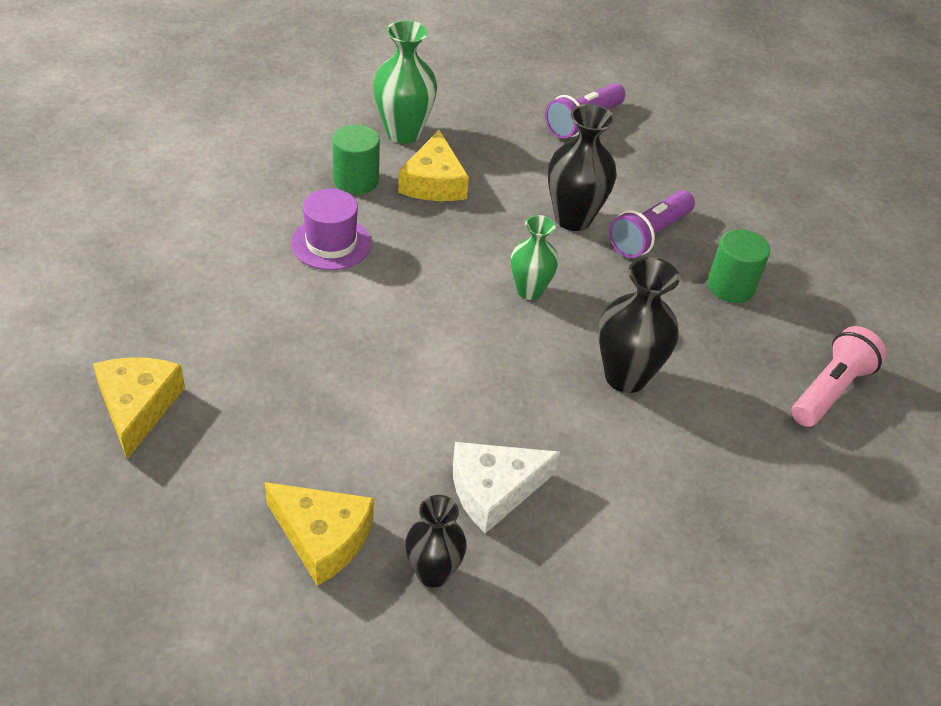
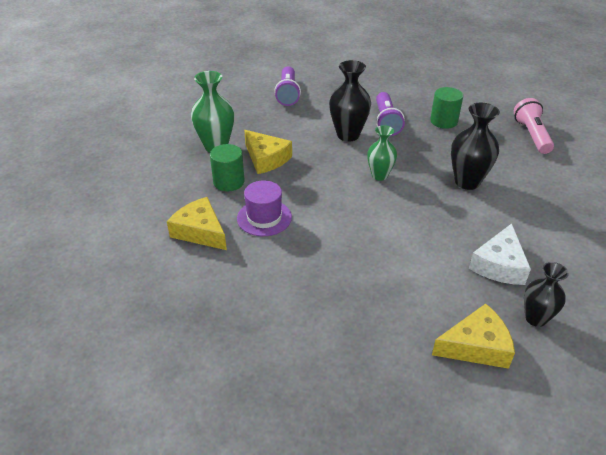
camera: 40 degrees left, 5 degrees down
(138, 407) = (300, 369): yellow cheese -> yellow cheese (200, 231)

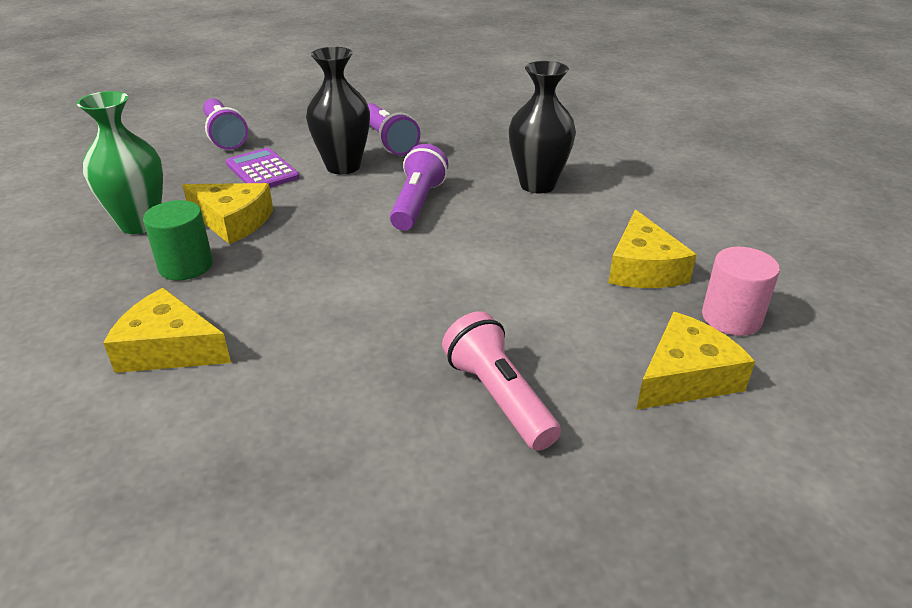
camera: 25 degrees left, 5 degrees down
(264, 218) = (272, 299): purple hat -> none
(298, 126) = (262, 171): none -> purple calculator
(379, 175) = (417, 204): green vase -> purple flashlight
(443, 121) = (463, 126): green cylinder -> none
(499, 265) = (643, 268): white cheese -> yellow cheese
(531, 135) = (579, 119): pink flashlight -> pink flashlight (498, 397)
(535, 318) = (731, 318): black vase -> pink cylinder

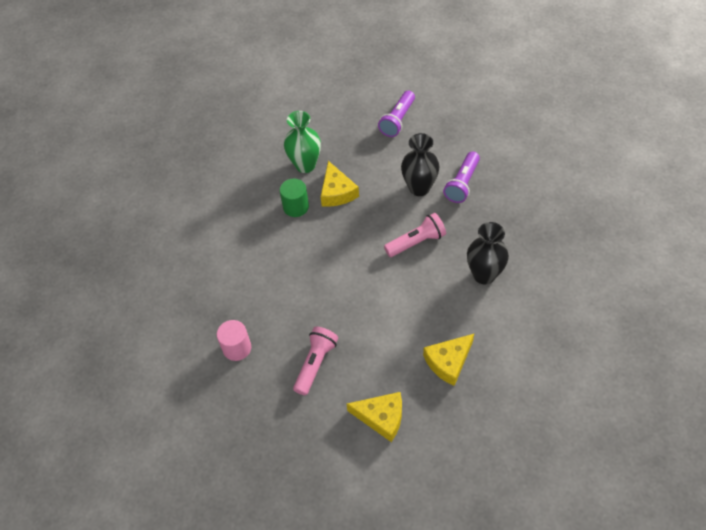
camera: 55 degrees right, 20 degrees up
(169, 348) = (252, 248): yellow cheese -> none
(262, 171) = (383, 163): purple calculator -> none
(417, 204) = (416, 242): purple flashlight -> pink flashlight
(731, 318) = (440, 415): pink cylinder -> pink cylinder (237, 348)

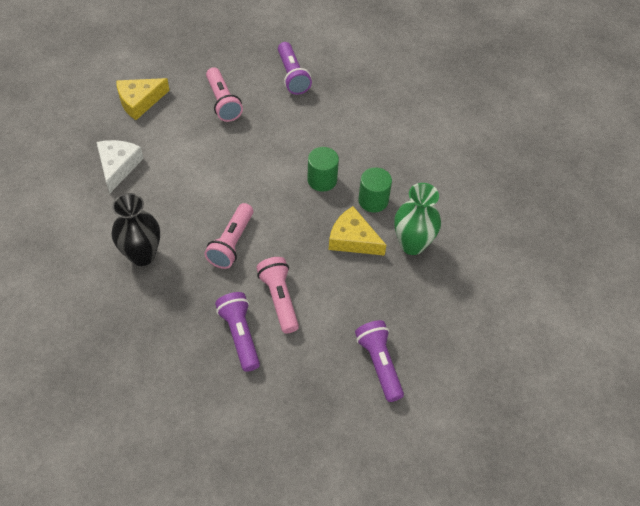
camera: 130 degrees right, 0 degrees up
(237, 348) = (292, 76): pink cylinder -> purple flashlight
(312, 244) = (322, 180): none -> green cylinder
(419, 188) = (279, 299): black vase -> pink flashlight
(448, 362) = (118, 166): yellow cheese -> white cheese

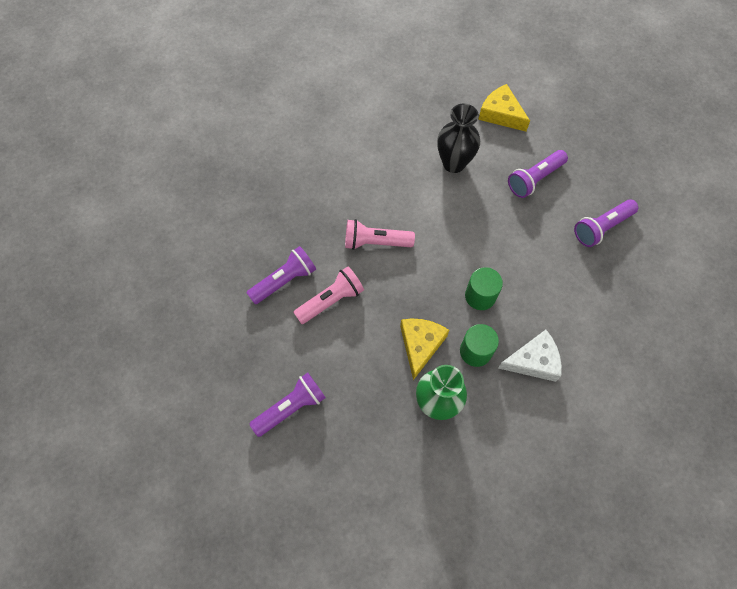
camera: 75 degrees right, 10 degrees up
(118, 166) = (421, 126): white cheese -> white cheese (533, 361)
(142, 255) = (337, 179): black vase -> black vase (454, 163)
(223, 102) = (534, 179): pink flashlight -> purple flashlight

